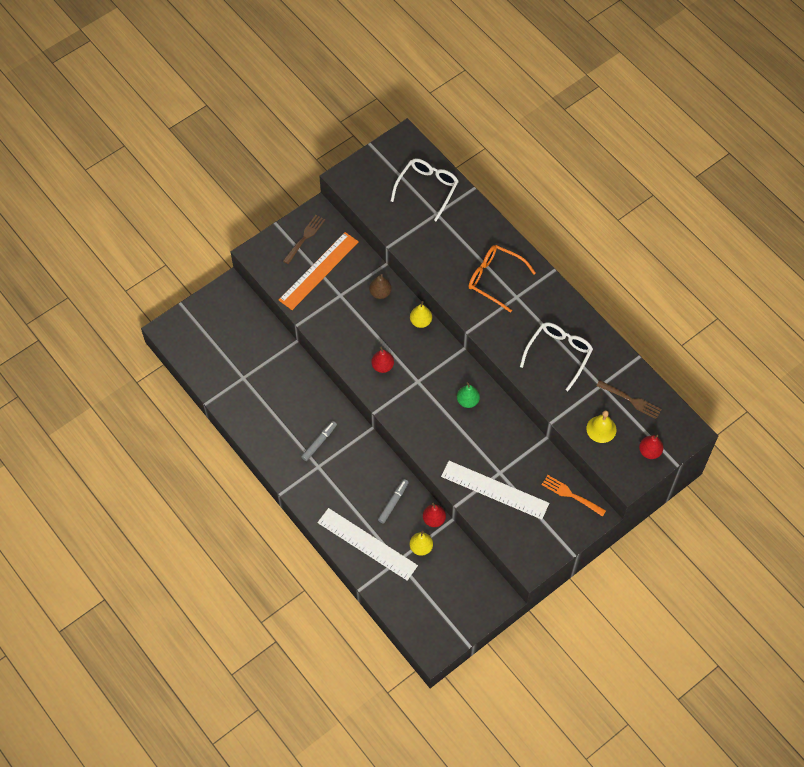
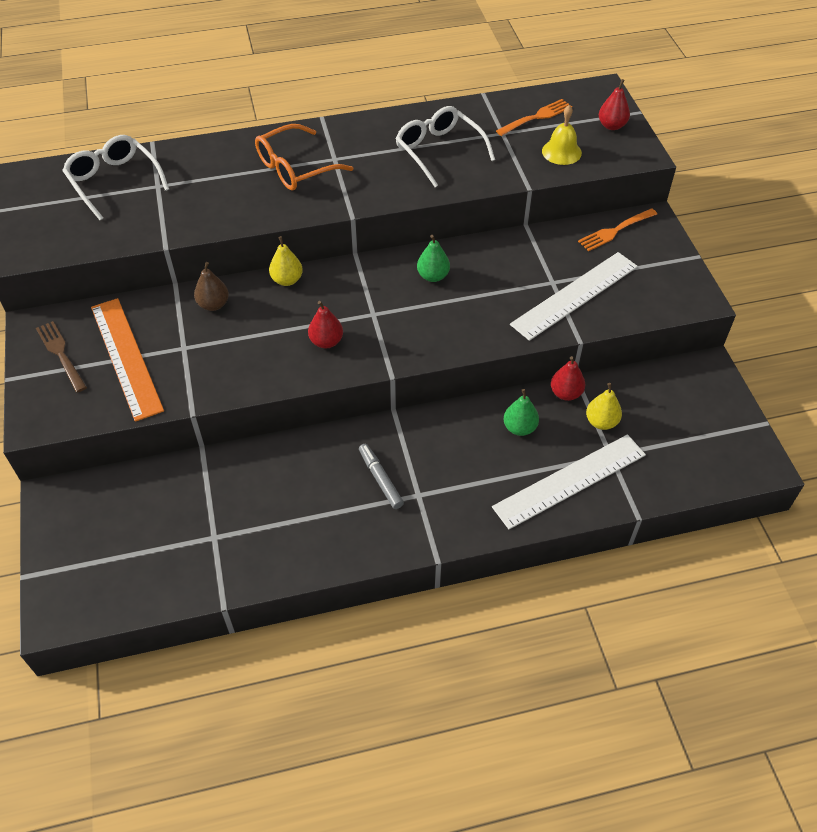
camera: 65 degrees left, 10 degrees down
(393, 502) = (519, 428): grey marker -> green pear
(630, 400) = (536, 117): brown fork -> orange fork

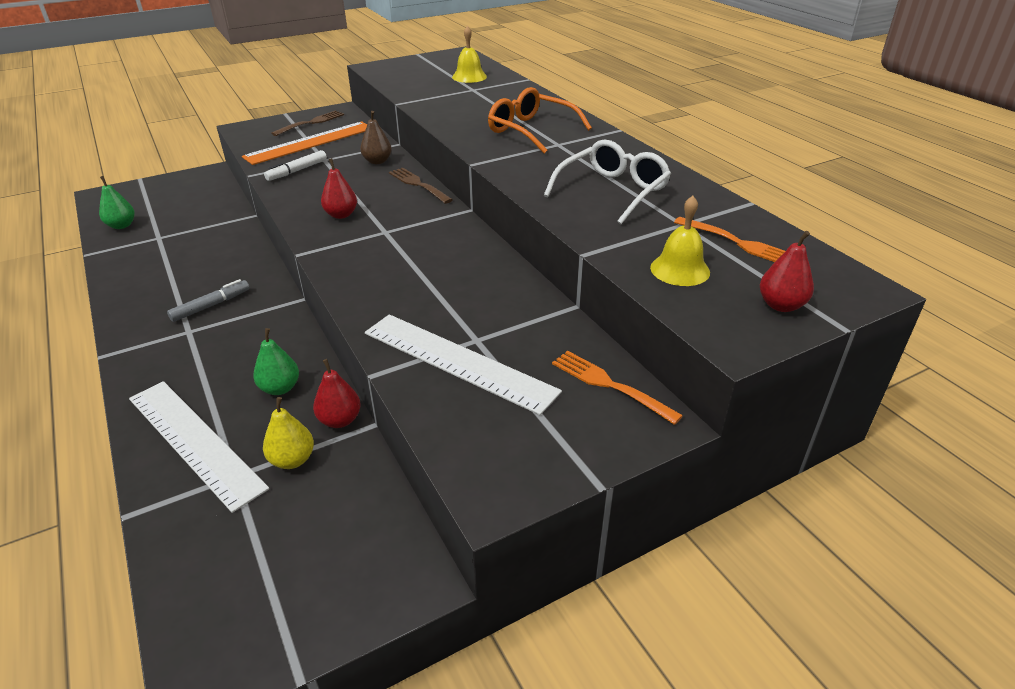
camera: 75 degrees right, 15 degrees down
(114, 182) = (469, 77): white glasses -> yellow bell
(202, 371) = (297, 171): none -> white marker
(287, 280) = (419, 185): yellow pear -> brown fork
(433, 276) = (454, 256): green pear -> green pear (122, 225)

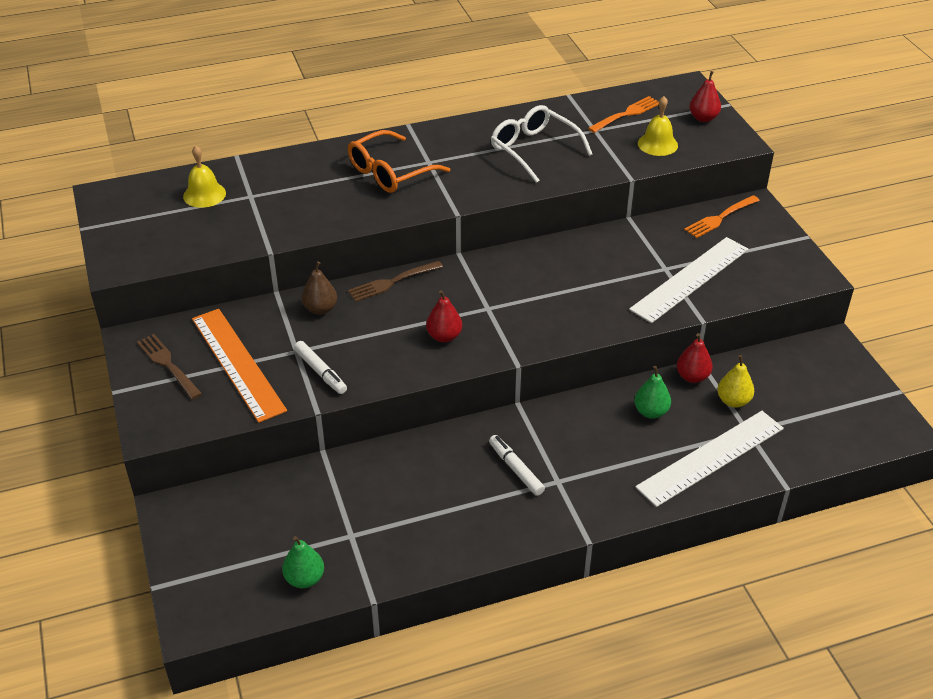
camera: 80 degrees left, 5 degrees up
(211, 306) = (515, 469): grey marker -> white marker

